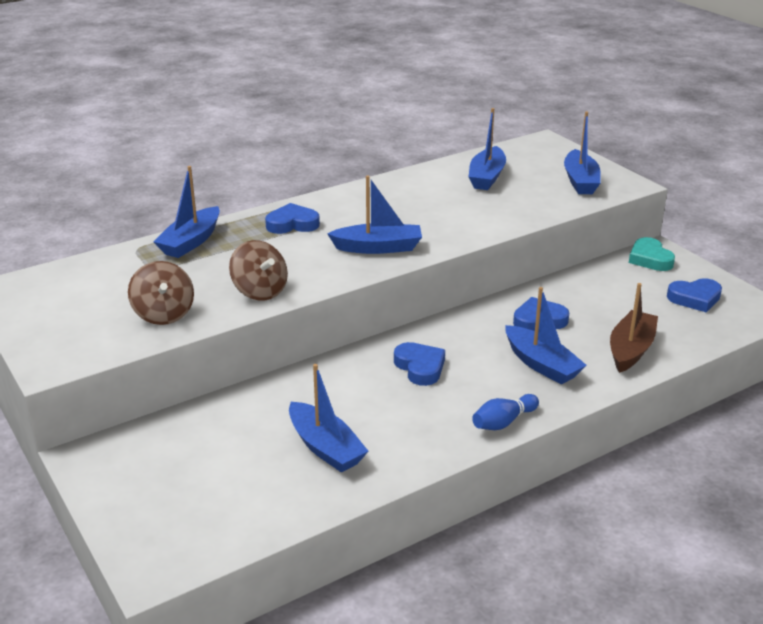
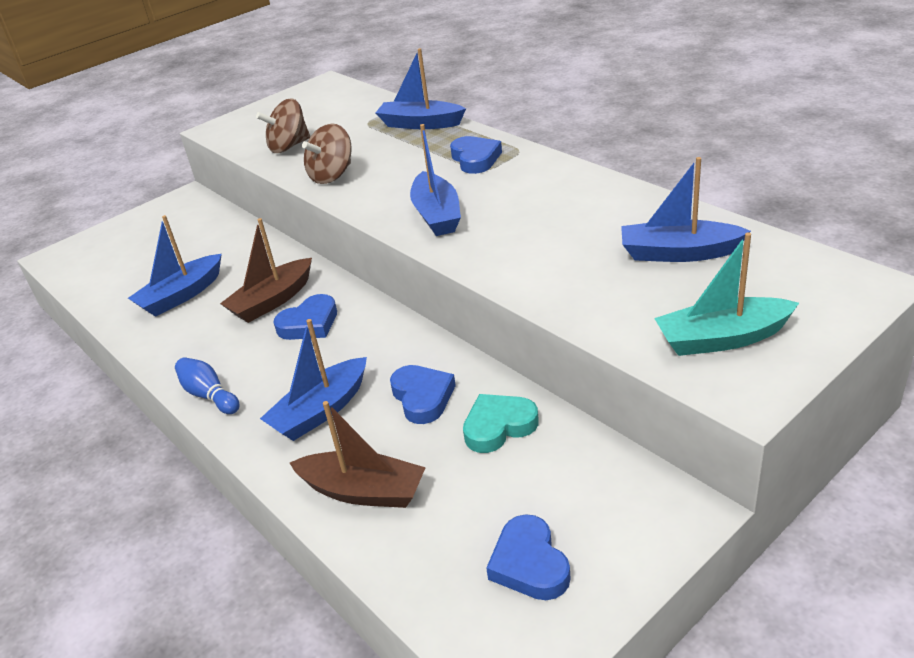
camera: 85 degrees right, 5 degrees up
(371, 387) = (272, 300): none -> brown boat
(580, 181) = (722, 338): blue boat -> turquoise boat
(650, 259) = (647, 500): turquoise heart -> turquoise heart (498, 426)

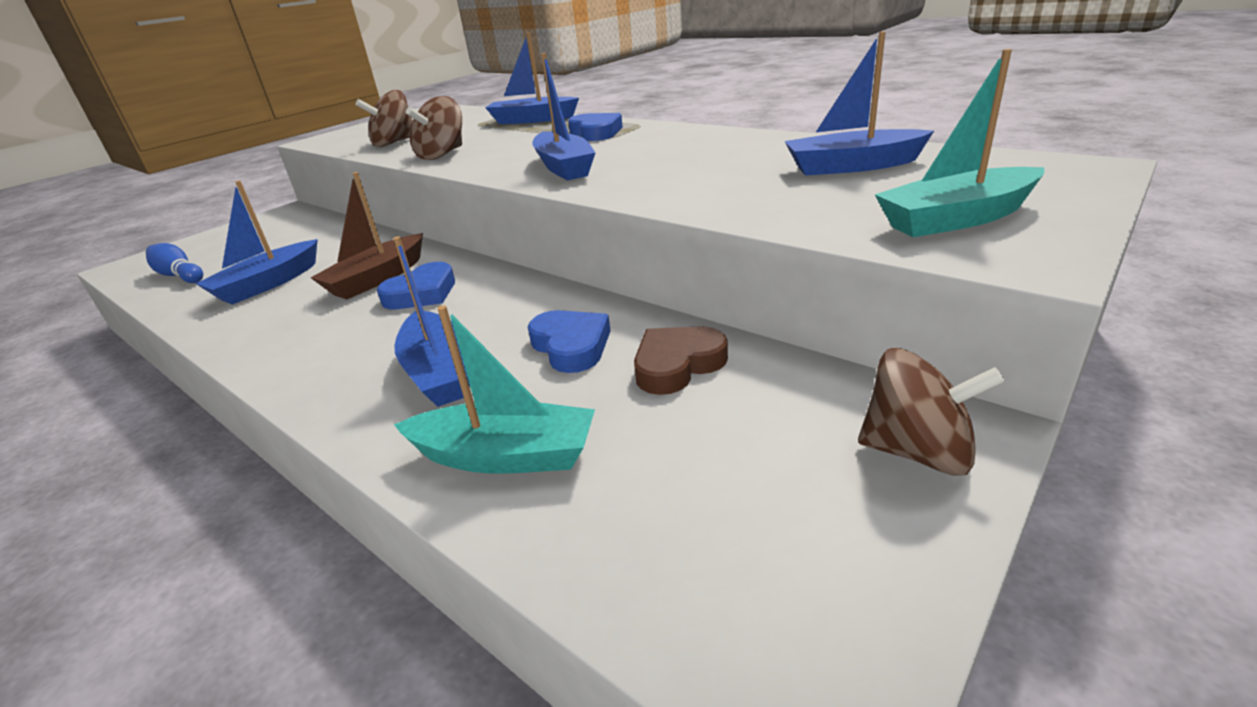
camera: 10 degrees left, 5 degrees down
(209, 395) = (289, 371): blue bowling pin -> blue bowling pin (179, 275)
(321, 410) = (439, 372): blue boat -> blue boat turned 60 degrees counterclockwise
(363, 491) = (505, 456): brown boat -> turquoise boat
(498, 426) = (677, 365): turquoise heart -> brown heart
(529, 564) = (778, 524): blue heart -> none
(641, 523) = (917, 451): none -> brown spinning top

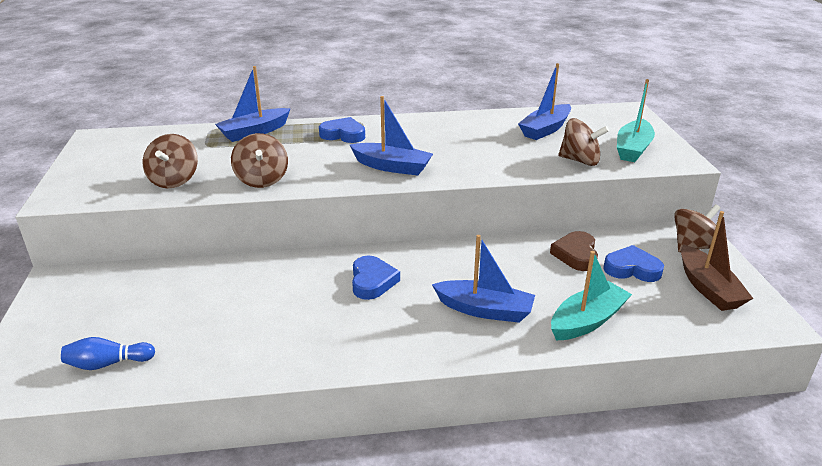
camera: 50 degrees left, 0 degrees up
(268, 284) = (228, 328): blue boat -> none
(377, 278) = (315, 287): brown boat -> brown boat (708, 288)
(571, 346) = (518, 268): blue heart -> blue heart (632, 269)
(812, 212) = (580, 161): none -> brown spinning top

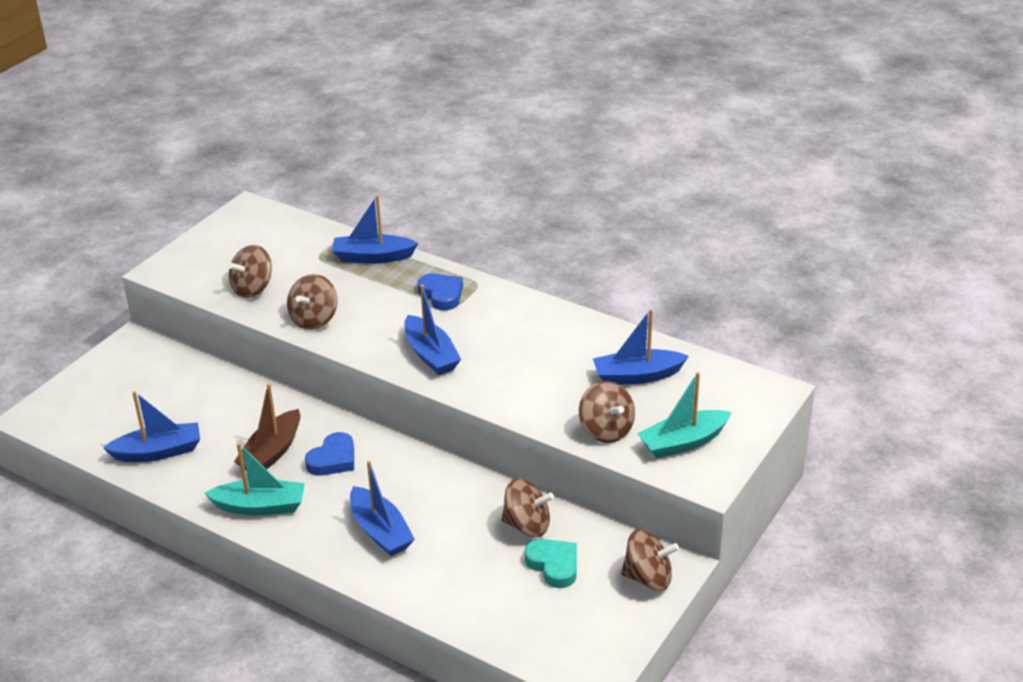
camera: 40 degrees right, 5 degrees up
(108, 363) = (101, 431): blue bowling pin -> none
(196, 351) = (158, 452): none -> blue boat
(576, 255) = (527, 525): brown heart -> brown spinning top
(587, 321) = (443, 586): turquoise boat -> turquoise boat (260, 506)
(632, 269) = (554, 565): blue heart -> turquoise heart
(708, 288) = (590, 620): brown boat -> brown boat (272, 452)

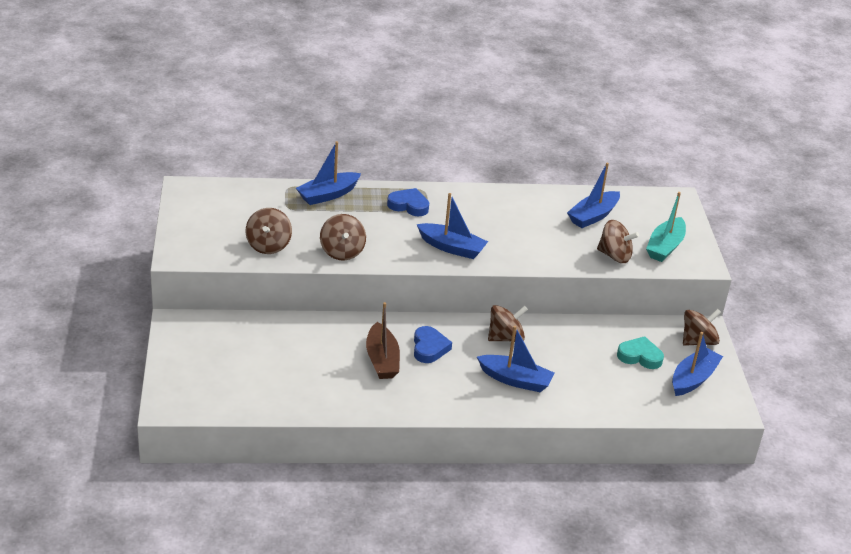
camera: 40 degrees left, 0 degrees up
(158, 452) = (300, 392): blue boat -> blue boat (693, 379)
(260, 506) = (418, 397): turquoise boat -> none
(527, 525) = (598, 339): brown spinning top -> brown spinning top (505, 338)

